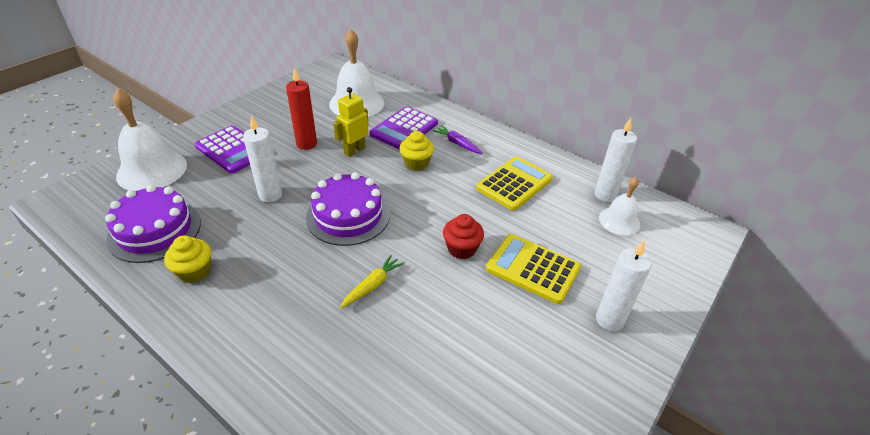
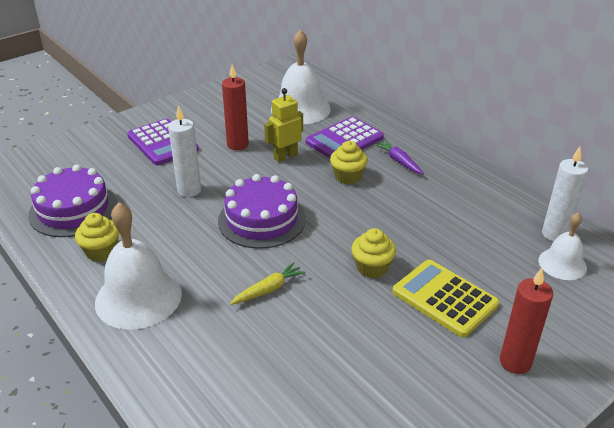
camera: 15 degrees right, 5 degrees down
(152, 170) = (82, 153): white bell -> white bell (138, 297)
(461, 249) = (372, 268): red cupcake -> yellow cupcake
(514, 184) = (451, 210): yellow calculator -> none
(609, 320) = (515, 362): white candle -> red candle

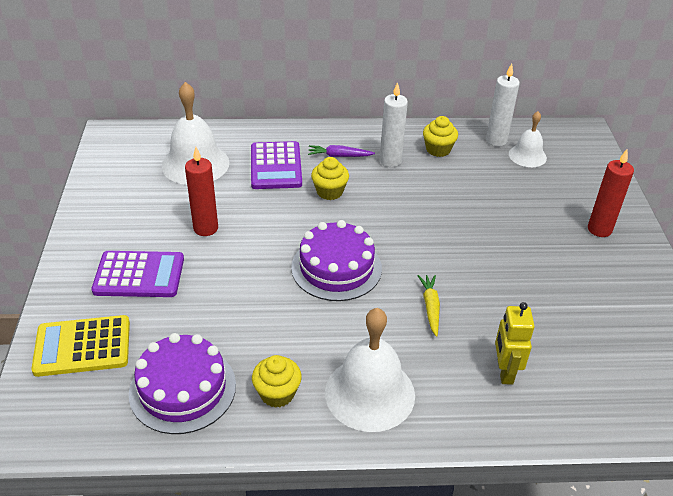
camera: 55 degrees left, 5 degrees up
(189, 190) = (243, 292): white candle -> white candle (390, 161)
(285, 156) = (260, 210): yellow robot -> yellow robot (504, 372)
(372, 268) = (454, 240): yellow cupcake -> yellow cupcake (438, 149)
(444, 298) = (517, 224): yellow calculator -> yellow calculator (82, 346)

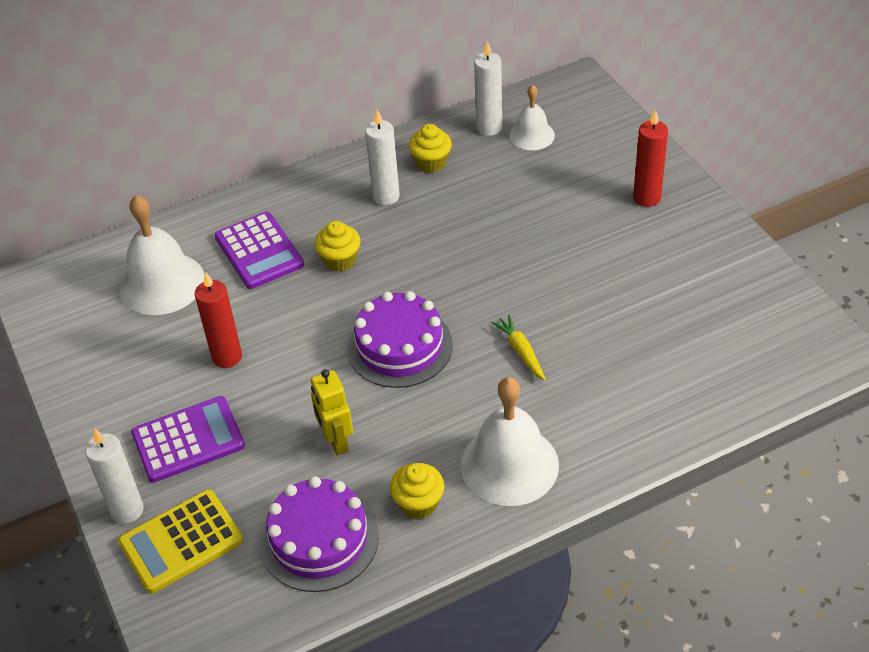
camera: 20 degrees left, 5 degrees up
(62, 307) = (127, 510): none -> white candle
(339, 156) = (324, 211): purple carrot -> none
(504, 372) = (626, 389): yellow robot -> yellow robot (336, 441)

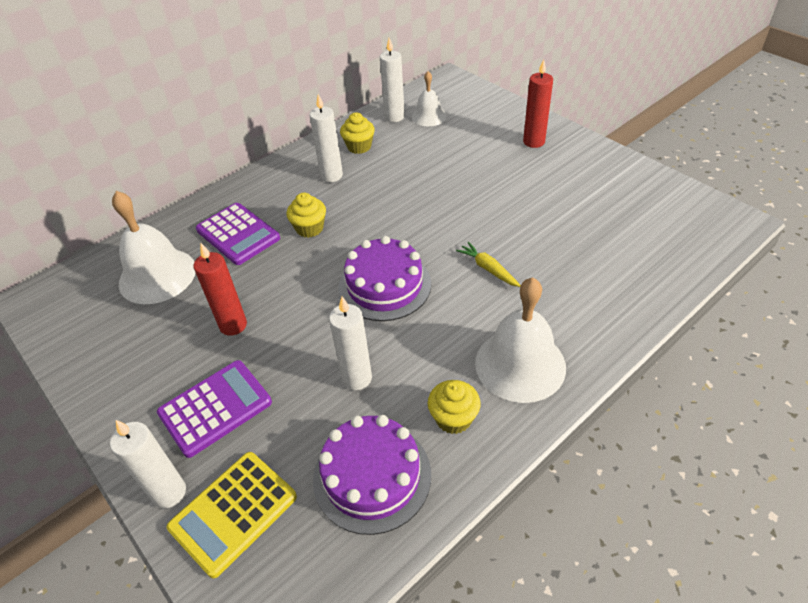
camera: 15 degrees left, 0 degrees up
(336, 441) = (357, 378): yellow robot -> white candle

